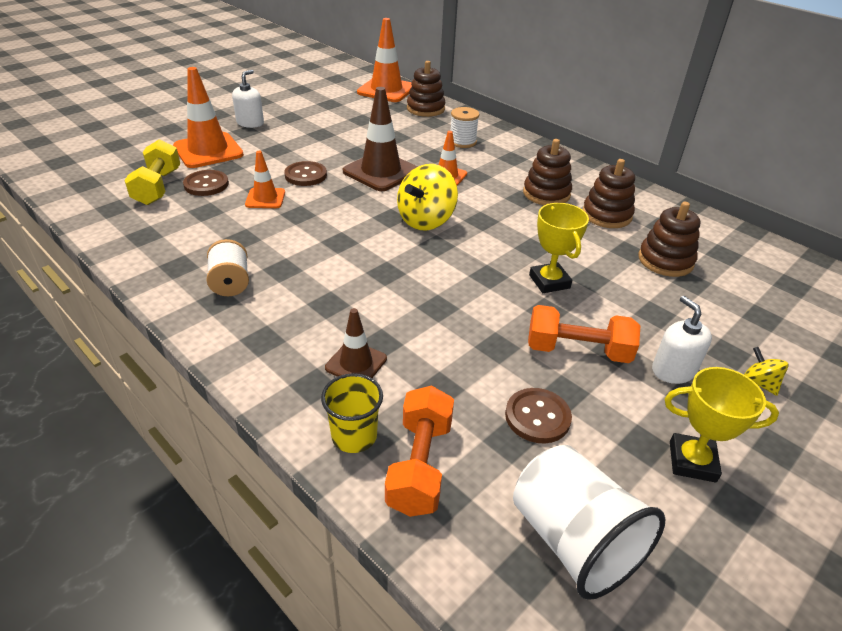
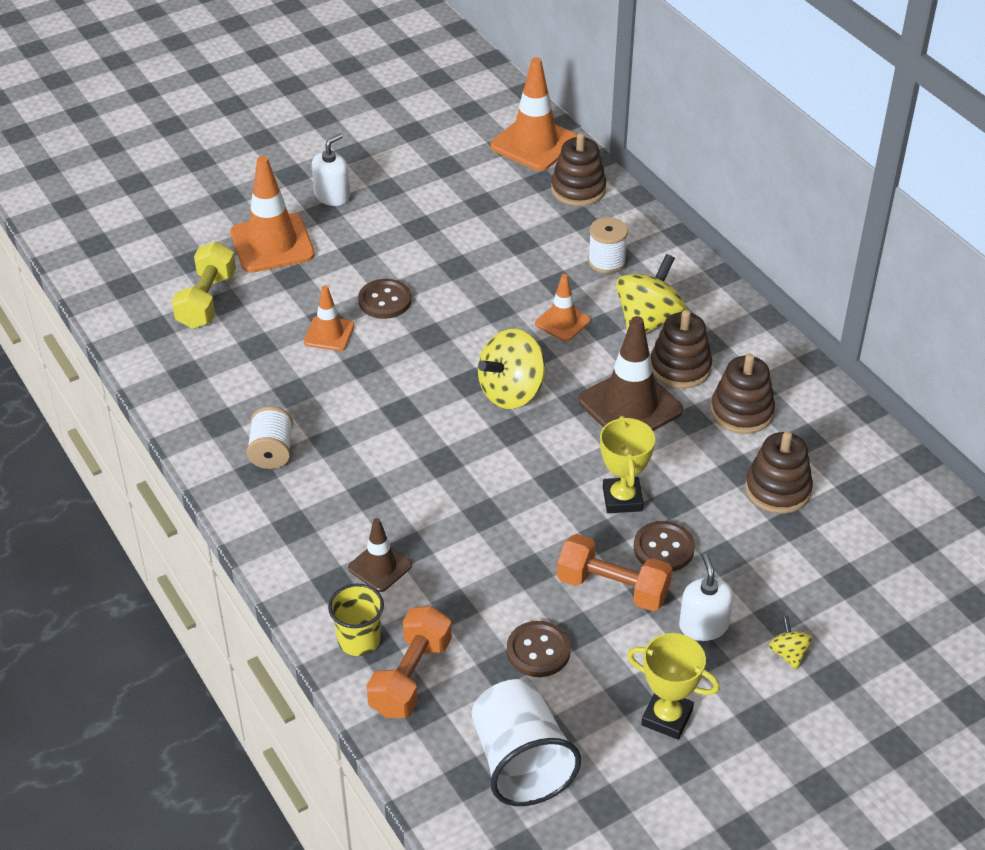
camera: 15 degrees right, 5 degrees up
(206, 184) = (263, 303): brown button -> brown button (663, 548)
(381, 172) = (480, 305): brown traffic cone -> brown traffic cone (630, 406)
(509, 170) = (648, 321): none -> yellow spinning top

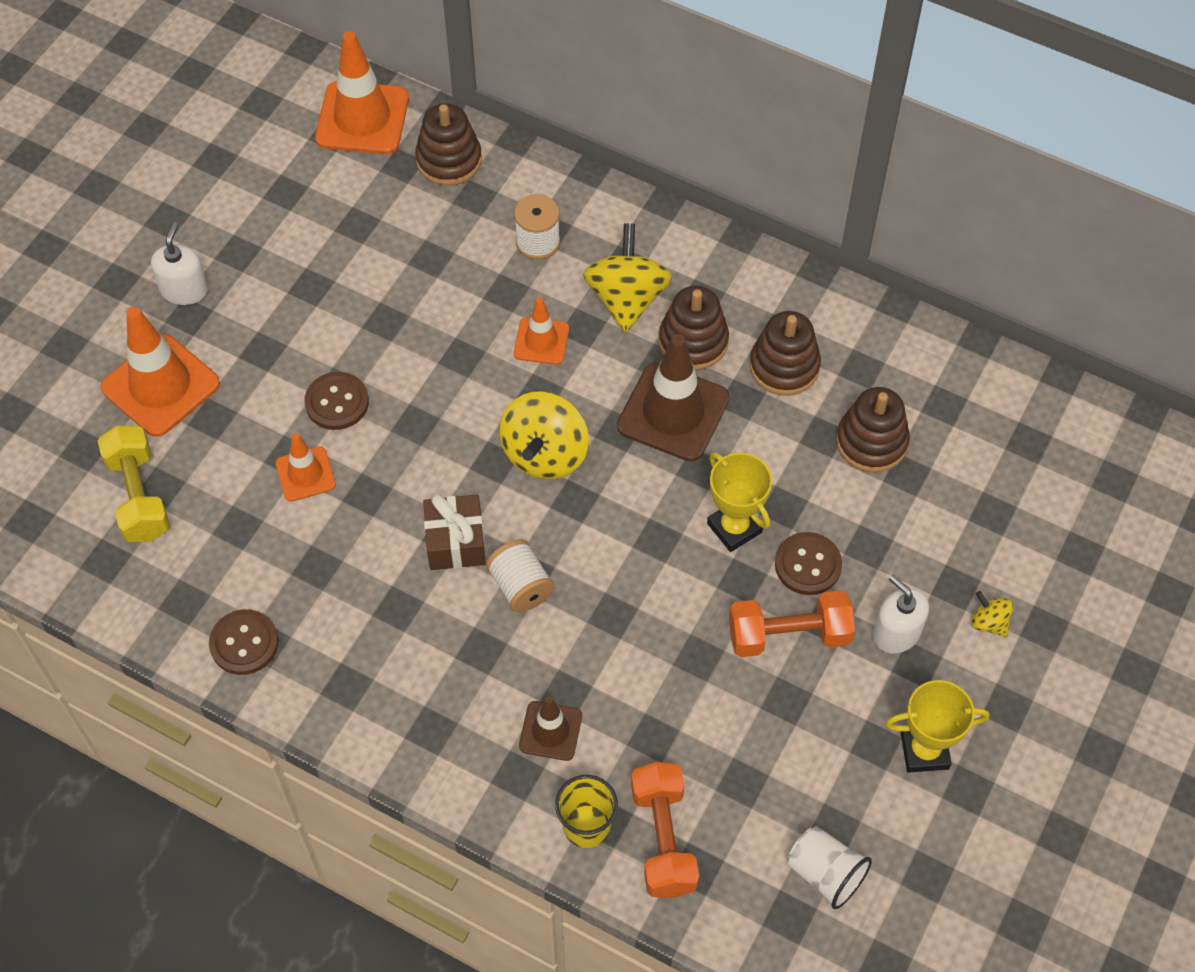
camera: 30 degrees left, 15 degrees up
(272, 452) = (346, 652): white spool -> white spool (521, 586)
(403, 418) = (455, 542): none -> brown gift
(520, 762) = (825, 874): white cup -> white cup, size x0.63
(538, 651) = (764, 743): brown button -> brown button (244, 643)

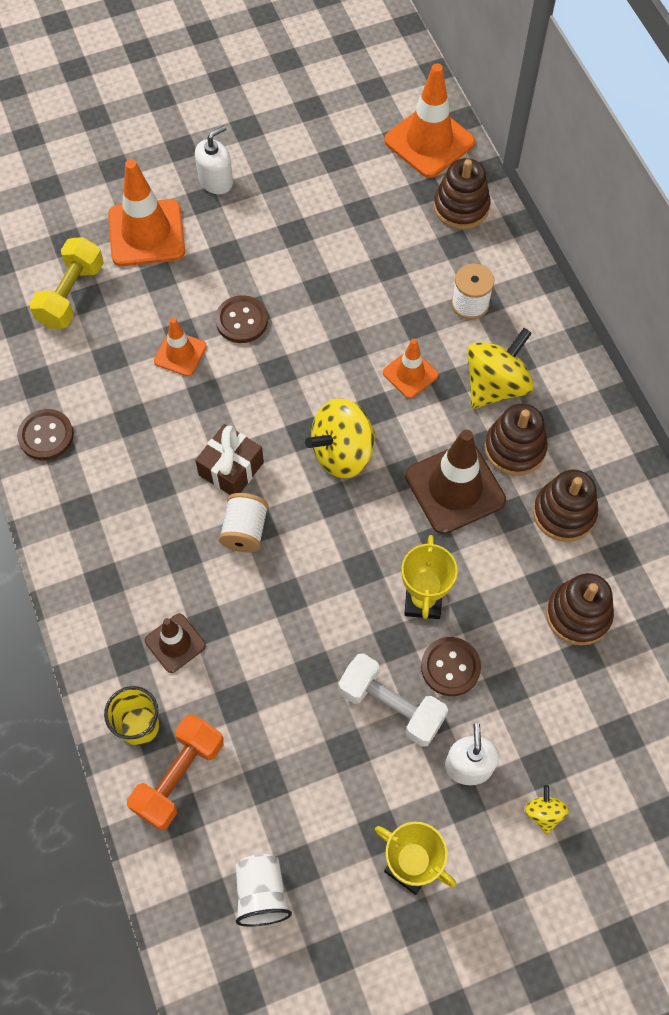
camera: 40 degrees right, 5 degrees up
(788, 635) = (391, 706): orange dumbbell -> white dumbbell

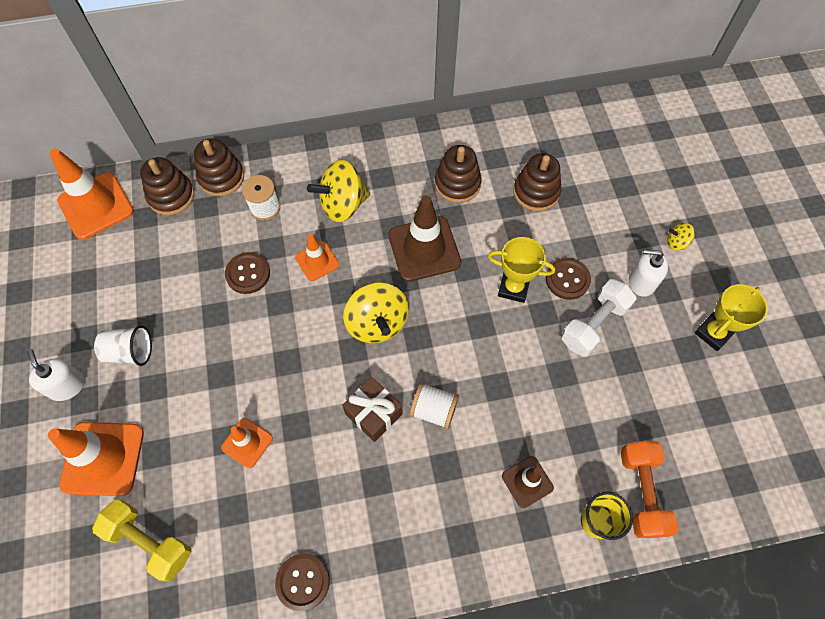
camera: 80 degrees left, 0 degrees up
(179, 777) = (642, 492): orange dumbbell -> orange dumbbell turned 45 degrees clockwise
(242, 320) = (228, 384): brown button -> brown button (248, 274)
(262, 893) = (734, 440): white cup -> white cup (130, 352)
(495, 385) = (342, 205): yellow spinning top -> yellow spinning top turned 75 degrees counterclockwise
(514, 448) = (399, 203): brown stacking toy -> brown stacking toy (221, 177)

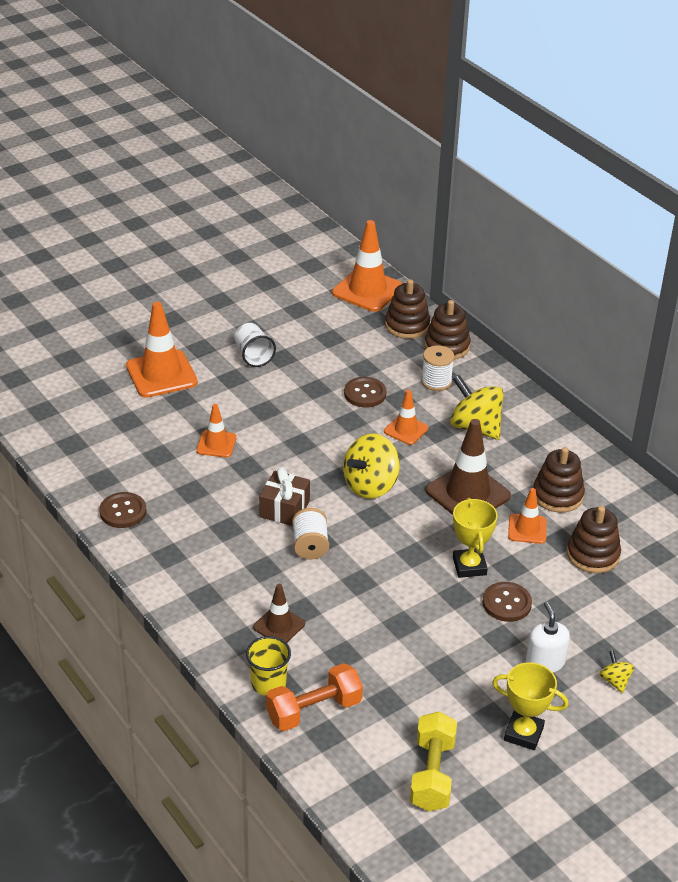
camera: 65 degrees right, 25 degrees down
(67, 386) = (206, 335): white soap dispenser -> none
(149, 542) = (112, 420): yellow dumbbell -> yellow dumbbell (432, 774)
(487, 224) = (527, 529): none -> orange traffic cone
(594, 324) = (469, 635): white dumbbell -> none

